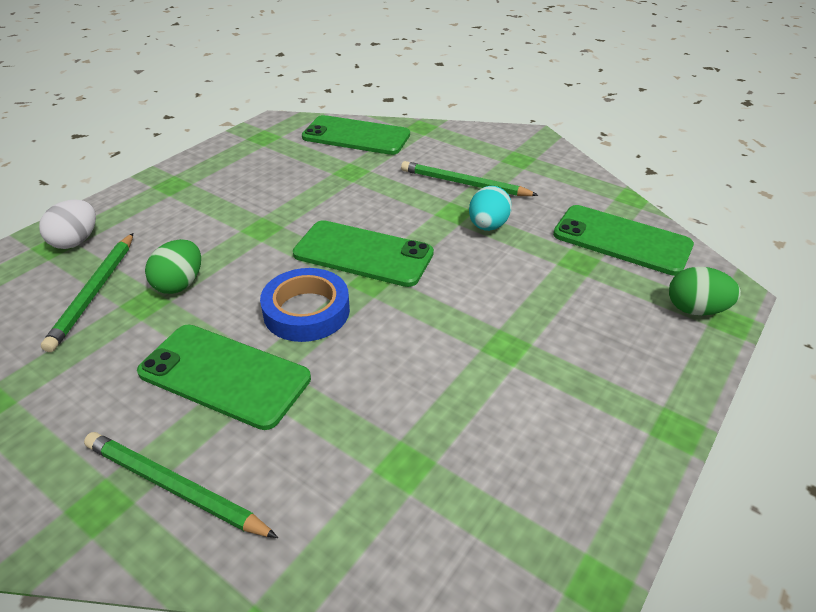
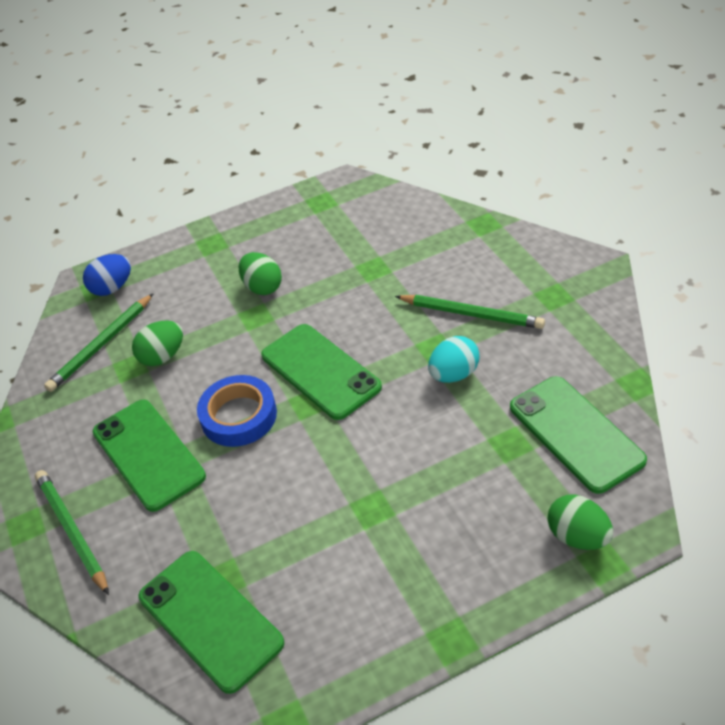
camera: 35 degrees right, 5 degrees up
(76, 241) = (112, 288): white egg -> blue egg
(252, 205) = (263, 287): none -> green egg
(356, 136) = (408, 222): green phone -> green phone (210, 620)
(464, 184) = (471, 314): green pencil -> green pencil turned 150 degrees clockwise

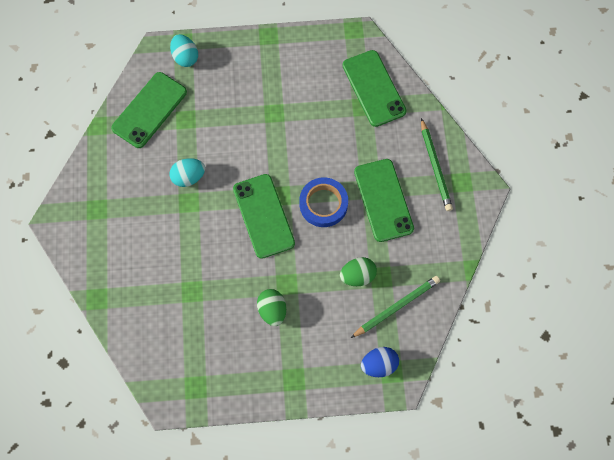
camera: 165 degrees left, 25 degrees up
(471, 314) = (153, 218): green pencil -> none
(575, 433) = (149, 110): green phone -> green phone turned 45 degrees clockwise
(578, 536) = (185, 57): green egg -> turquoise egg

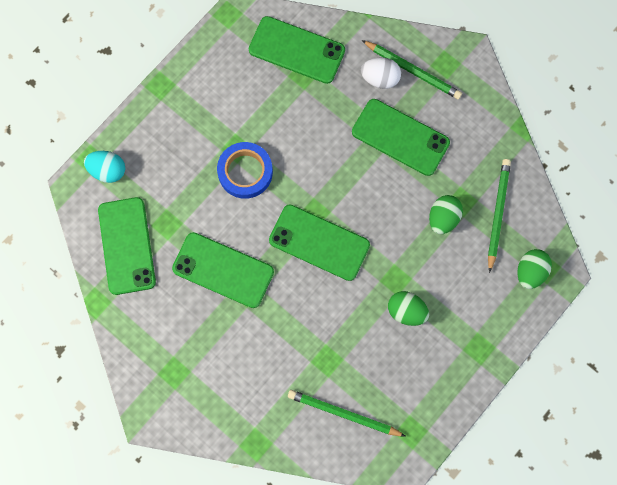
camera: 45 degrees left, 5 degrees up
(167, 334) = (344, 414): none -> green pencil
(189, 177) = (223, 270): turquoise egg -> green phone
(323, 204) = (357, 186): blue tape -> blue tape (245, 172)
(379, 364) = (530, 272): blue egg -> green egg
(409, 152) = (380, 78): none -> white egg

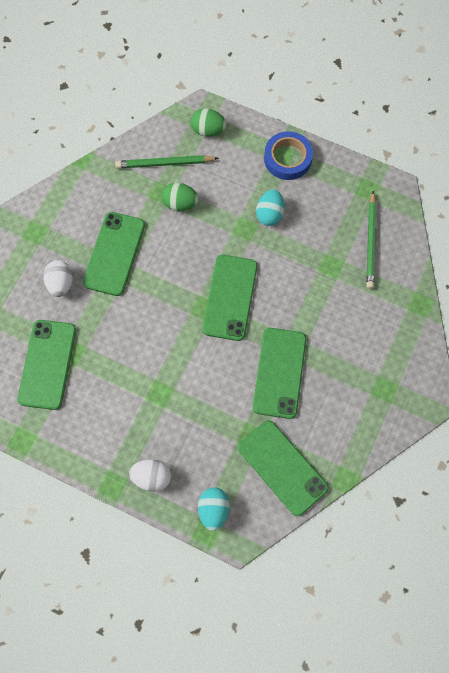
camera: 105 degrees left, 5 degrees down
(127, 246) = (282, 467): green phone -> green phone turned 75 degrees clockwise
(156, 122) = (152, 477): none -> white egg
(245, 172) = (181, 378): blue tape -> blue tape (287, 158)
(406, 311) = (269, 214): green egg -> turquoise egg
(412, 71) = (47, 258): green pencil -> none

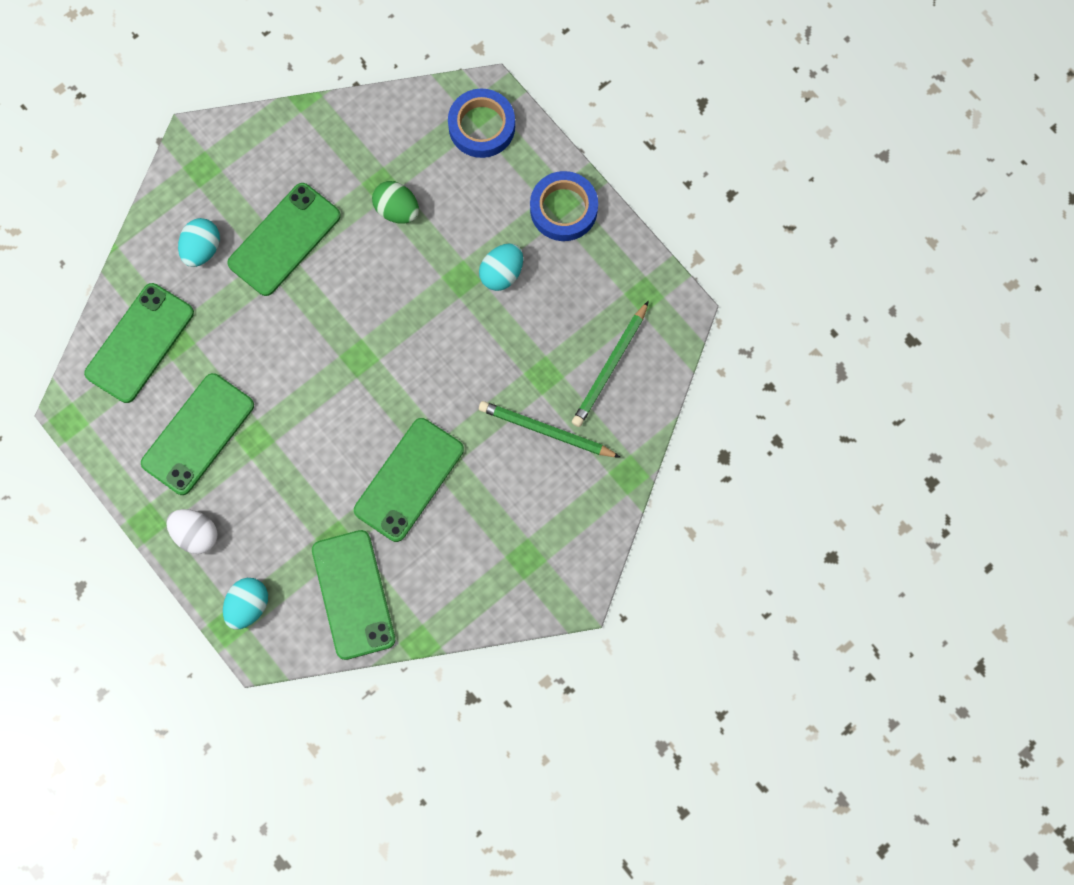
camera: 25 degrees right, 5 degrees up
(61, 283) = (202, 249): white egg -> turquoise egg
(165, 163) = (404, 147): green pencil -> green pencil (546, 431)
(208, 130) = (482, 126): green egg -> blue tape
(230, 297) = (398, 359): green phone -> green phone (198, 434)

